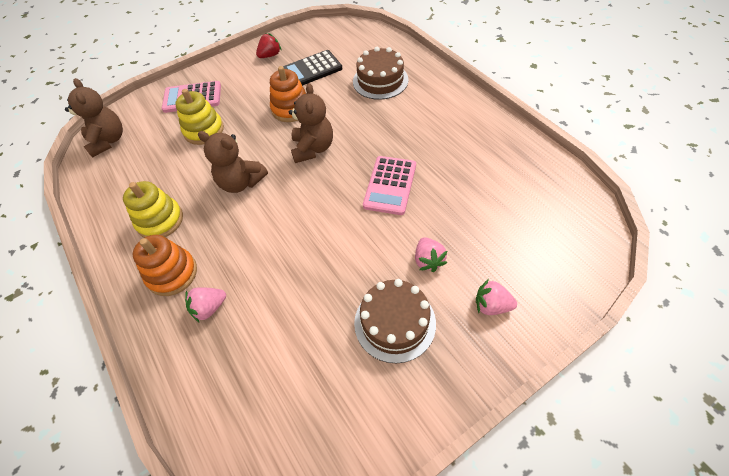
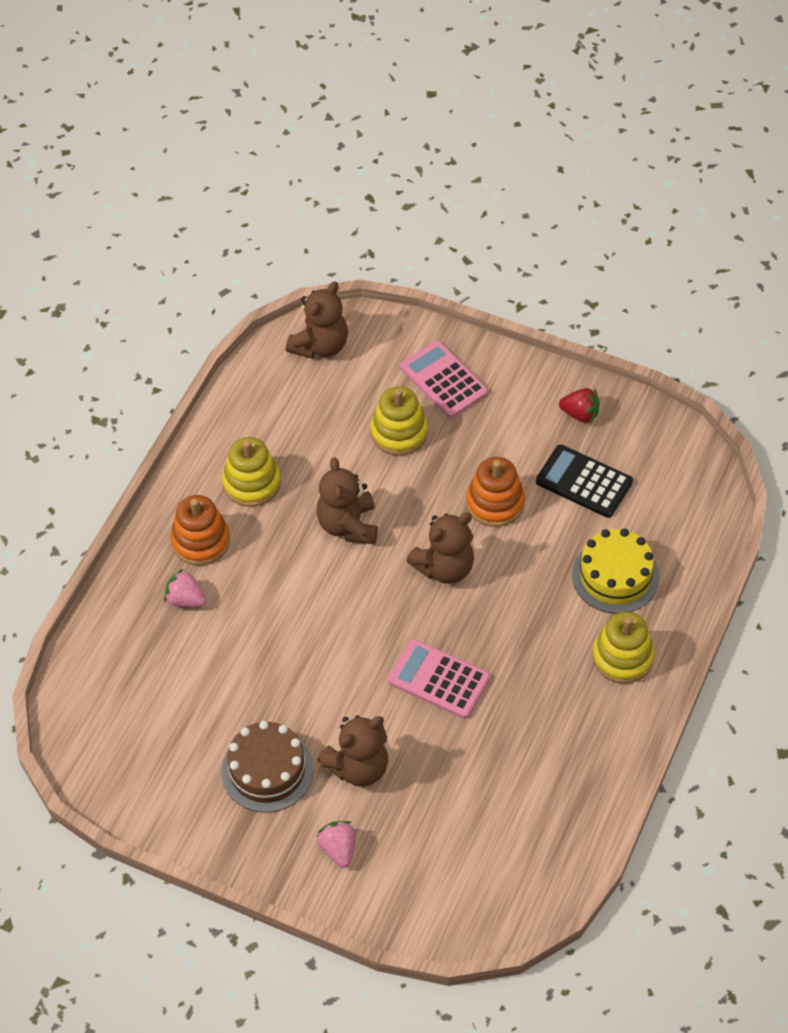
camera: 55 degrees right, 0 degrees up
(380, 80) = (615, 576): brown cake -> yellow cake
(390, 185) = (438, 679): pink calculator -> pink calculator turned 45 degrees clockwise
(428, 260) = (358, 767): pink strawberry -> brown teddy bear
(435, 98) = (622, 657): none -> yellow stacking toy

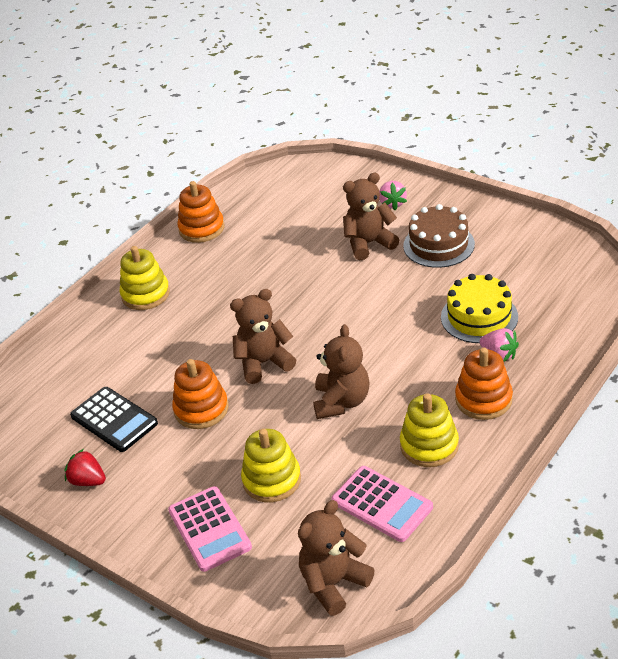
camera: 165 degrees left, 15 degrees down
(438, 679) = (293, 289): pink calculator -> pink calculator (382, 504)
(593, 781) = (201, 228): none -> orange stacking toy
(615, 576) = (123, 347): yellow cake -> yellow cake (479, 317)

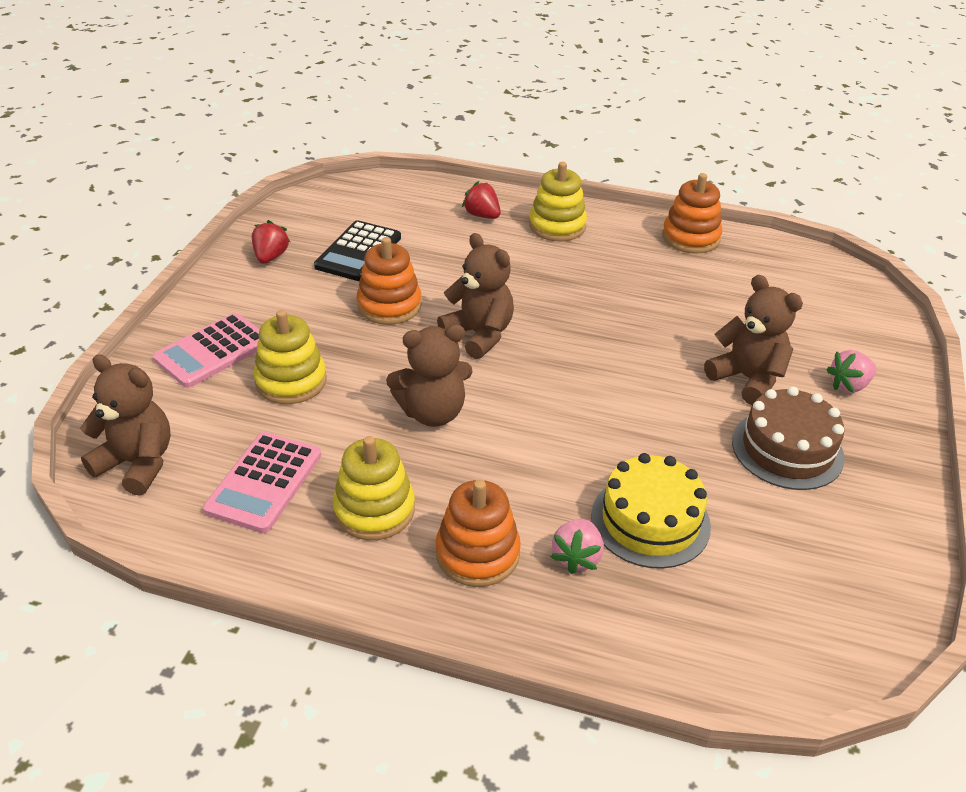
camera: 65 degrees right, 0 degrees up
(104, 334) = (482, 215): none -> red strawberry

